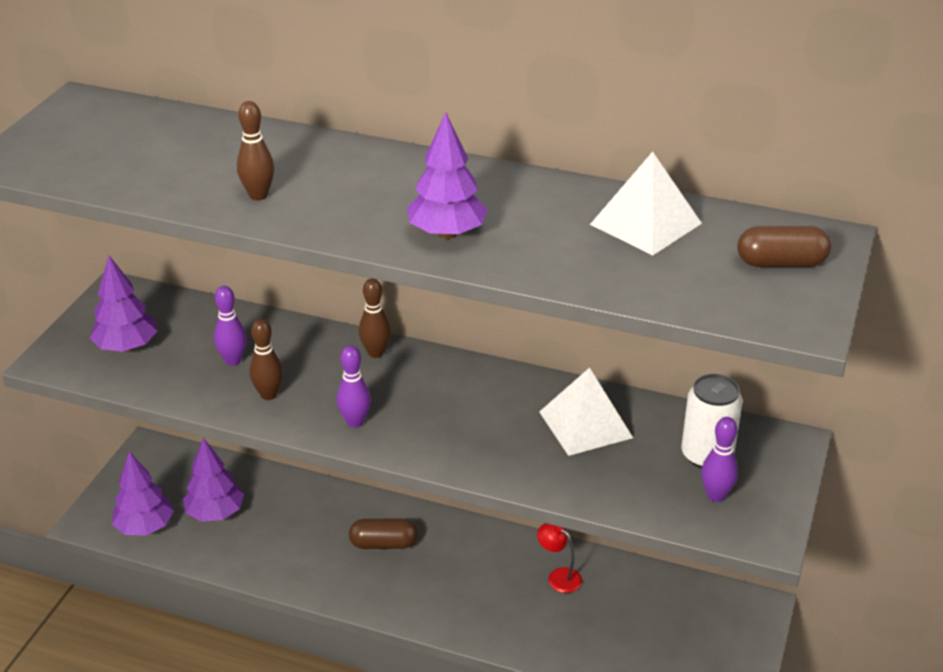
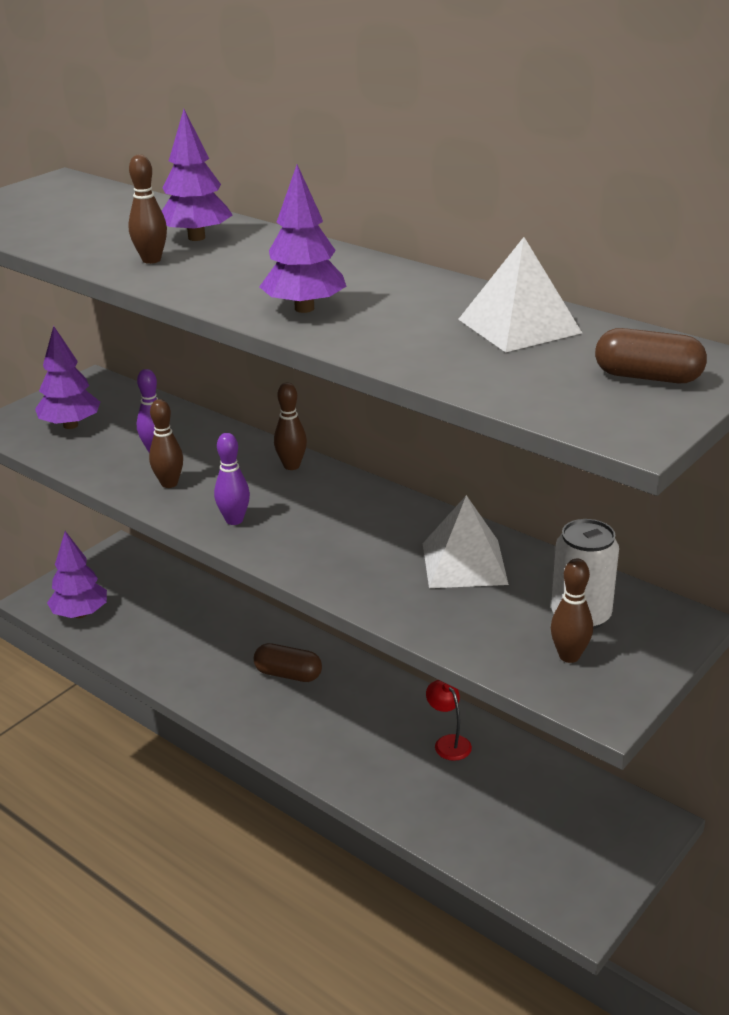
camera: 20 degrees right, 5 degrees down
(215, 513) = (148, 615): purple tree -> purple tree (196, 238)
(716, 495) = (569, 656): purple bowling pin -> brown bowling pin

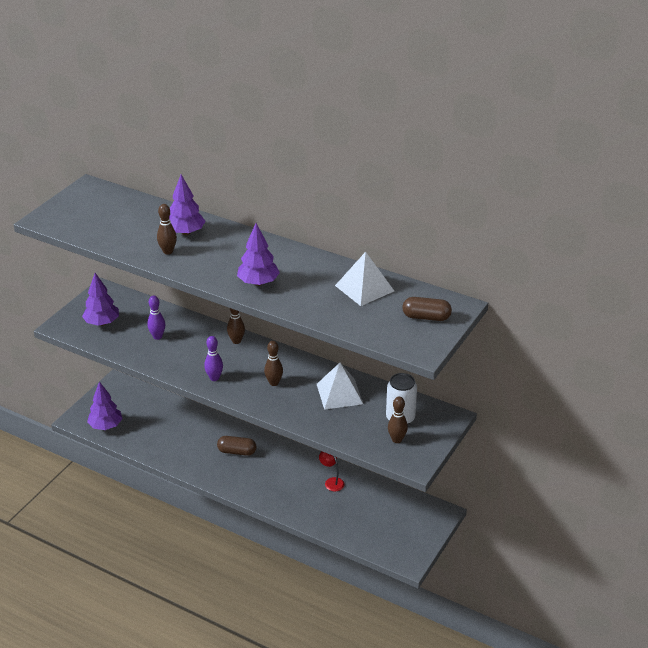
camera: 10 degrees left, 5 degrees up
(169, 483) = (172, 358): brown bowling pin -> brown bowling pin (274, 383)

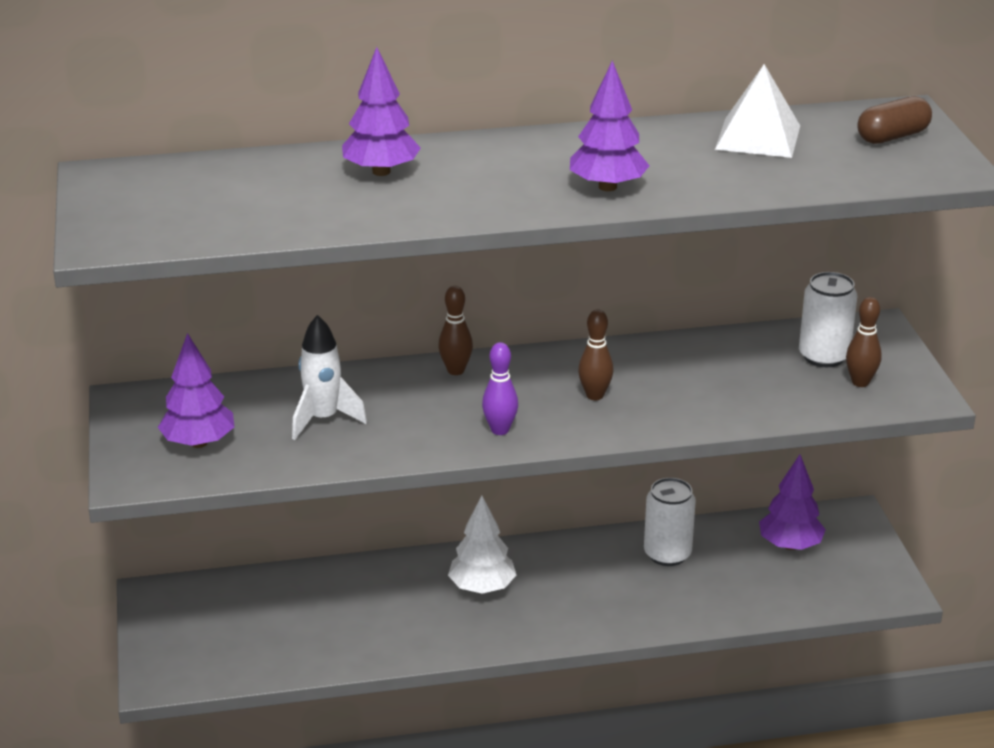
camera: 40 degrees left, 5 degrees down
(106, 426) = (222, 663): purple tree -> purple tree (790, 545)
(157, 337) = (323, 419): purple bowling pin -> white rocket
(168, 251) = (399, 203): brown bowling pin -> none
(237, 452) = (482, 588): brown capsule -> white tree
(331, 482) = (667, 554): red lamp -> white can
(339, 394) = (703, 366): white pyramid -> none

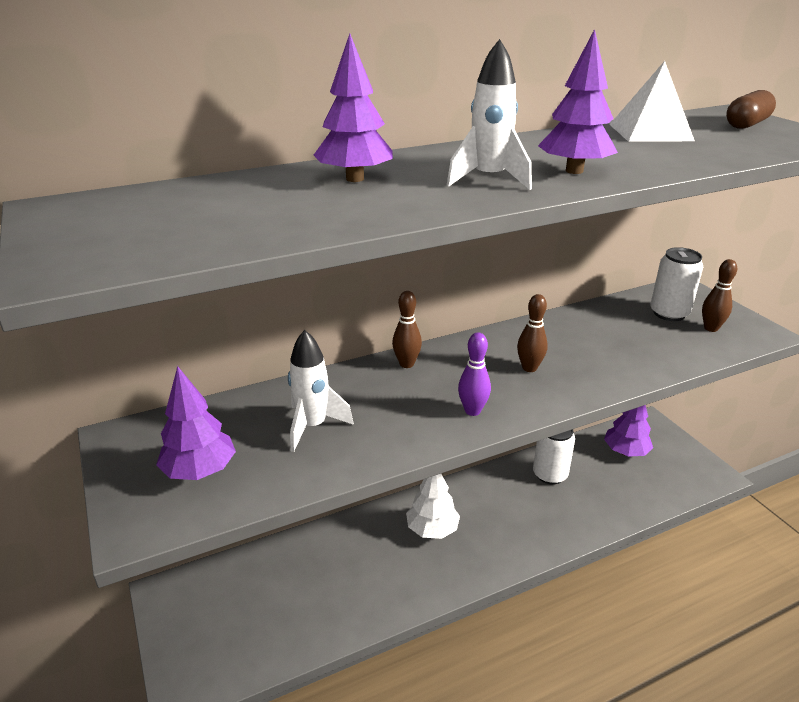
camera: 15 degrees left, 0 degrees up
(510, 189) = (489, 180): none -> white rocket

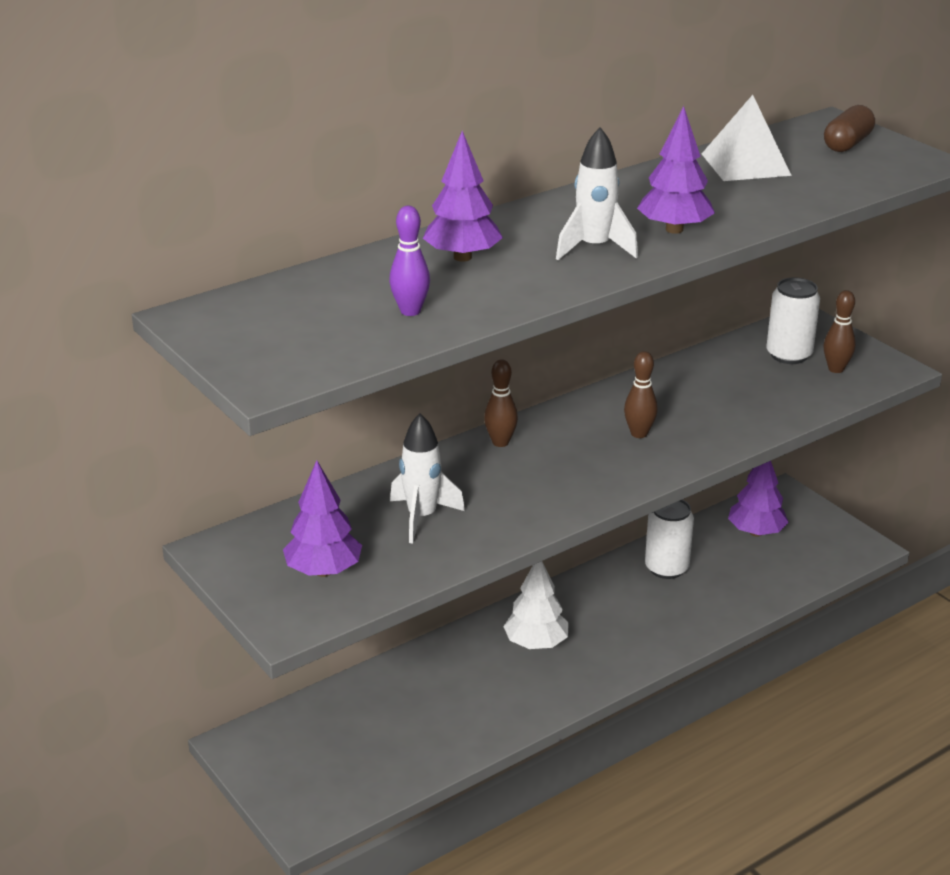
camera: 10 degrees left, 0 degrees up
(472, 411) = (587, 485): purple bowling pin -> purple bowling pin (410, 311)

